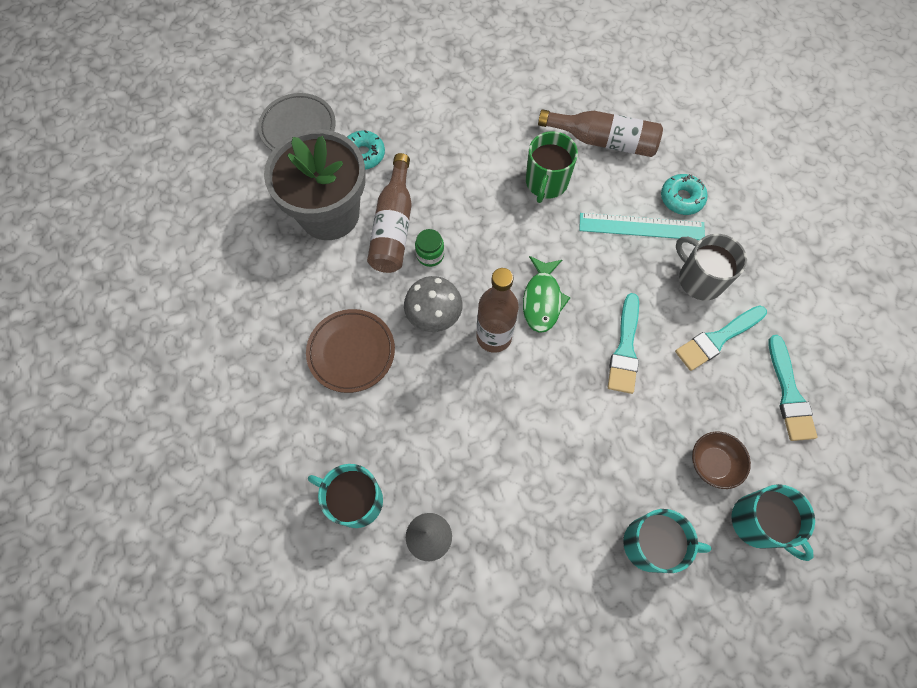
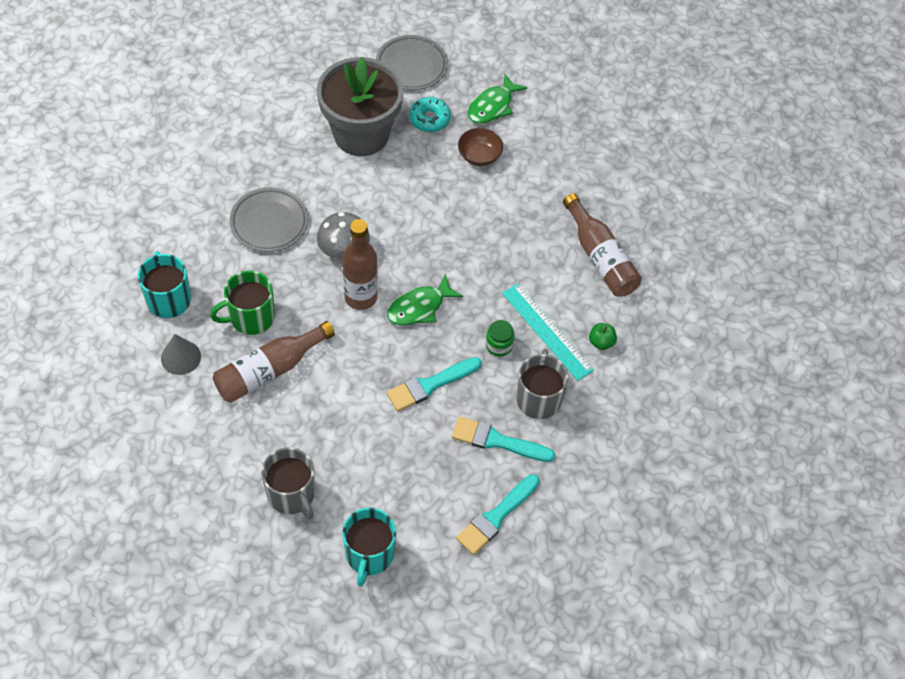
camera: 45 degrees right, 10 degrees down
(351, 352) = (269, 222): brown plate -> grey plate
(393, 226) = (389, 178): brown bottle -> brown bottle (269, 370)
(395, 104) = (492, 106): none -> green fish
(430, 255) = (388, 215): green jar -> green jar (499, 345)
(546, 182) = (522, 245): green mug -> green mug (251, 317)
(651, 544) = (292, 494): turquoise mug -> grey mug
(681, 198) = (601, 342): turquoise donut -> green apple
(713, 463) = (390, 498): brown bowl -> brown bowl (479, 156)

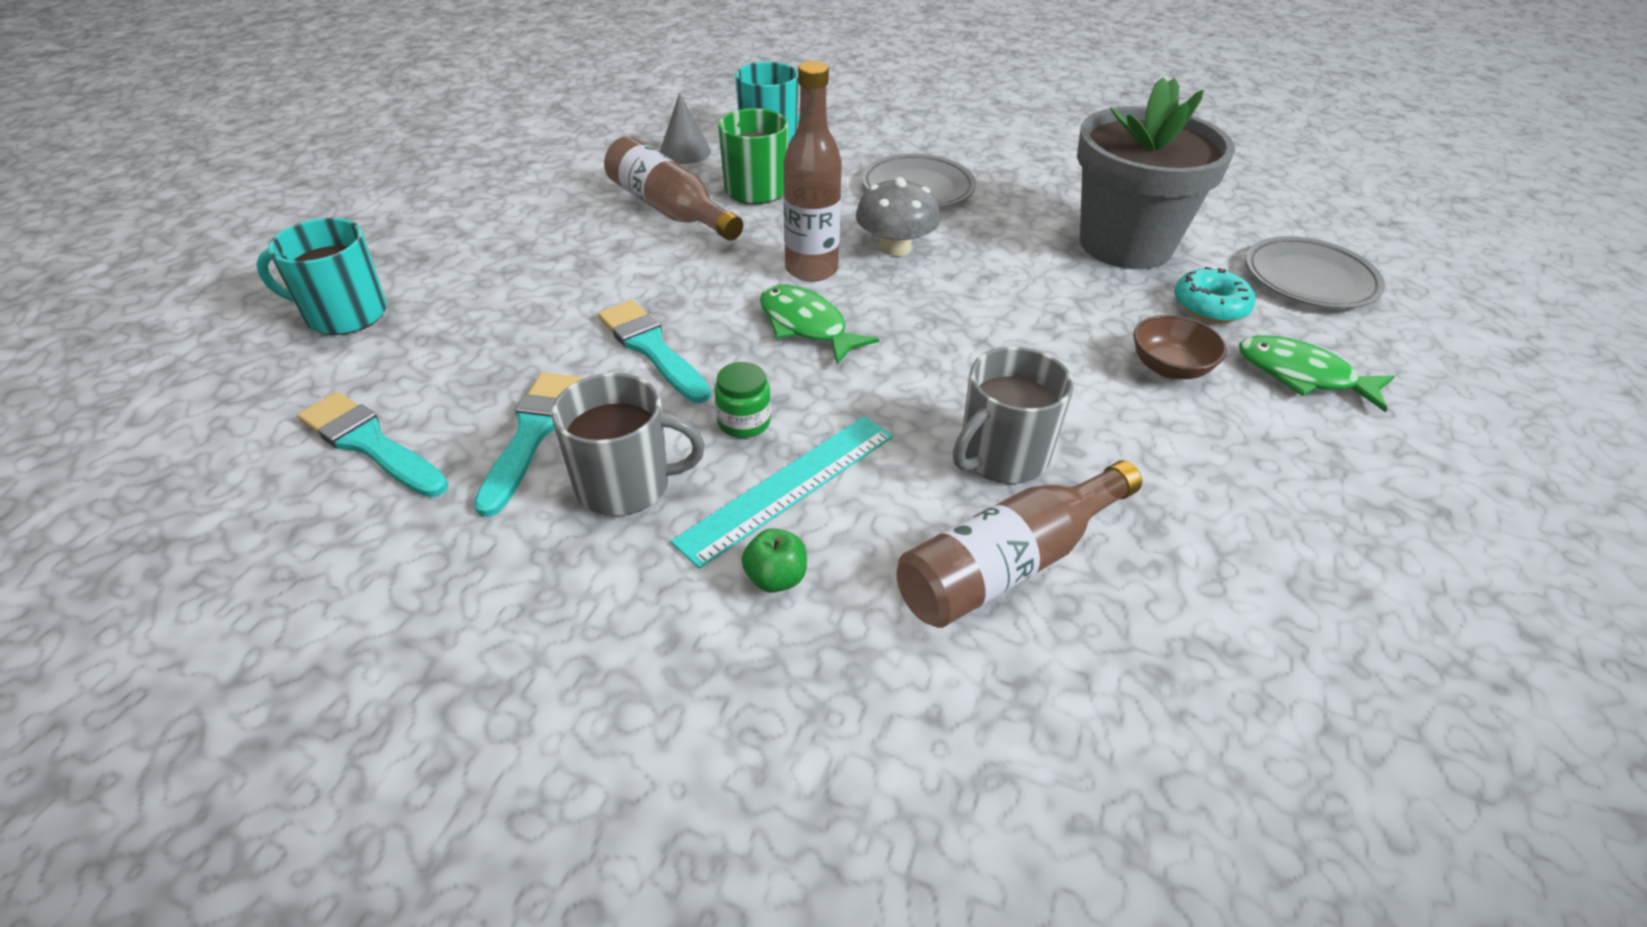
camera: 85 degrees right, 15 degrees down
(292, 494) = (466, 243): grey mug -> grey mug (1002, 456)

